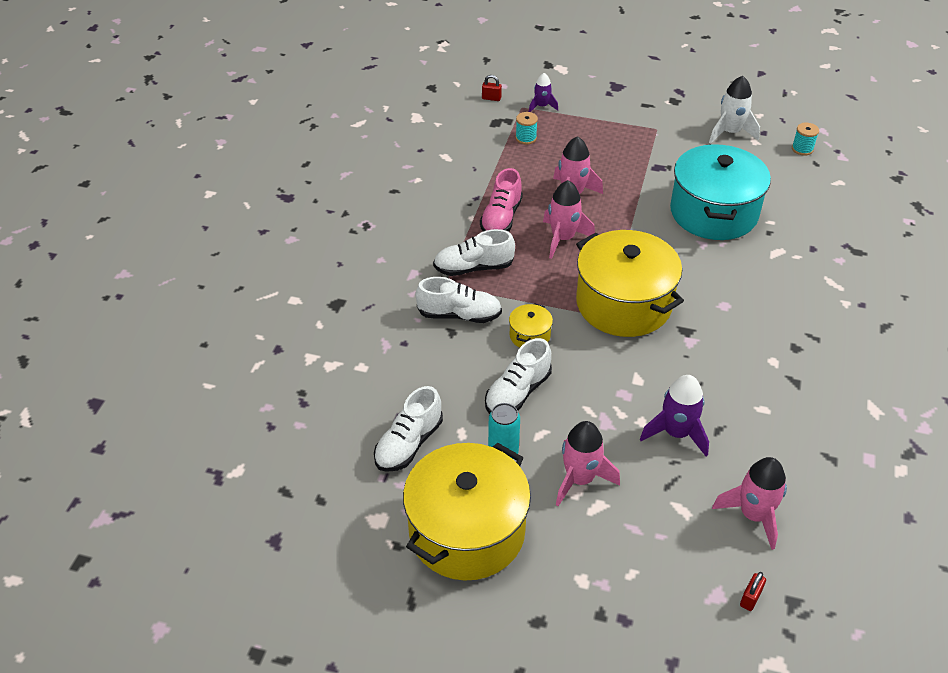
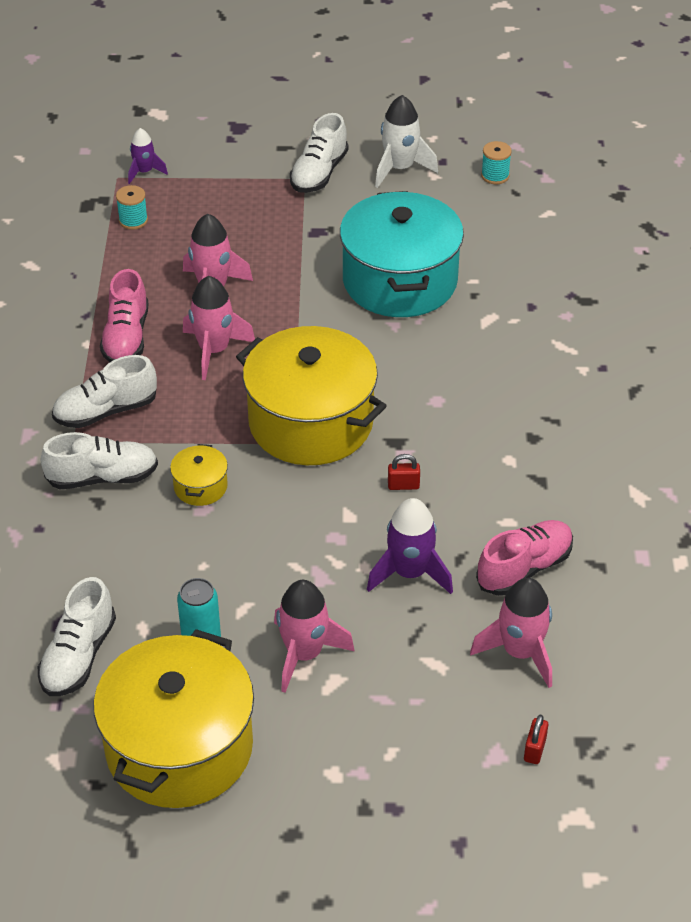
camera: 15 degrees left, 0 degrees up
(491, 98) = (73, 171): red padlock -> red padlock (403, 485)
(517, 392) = (202, 563): white shoe -> white shoe (319, 173)
(769, 448) = (524, 568): none -> pink shoe

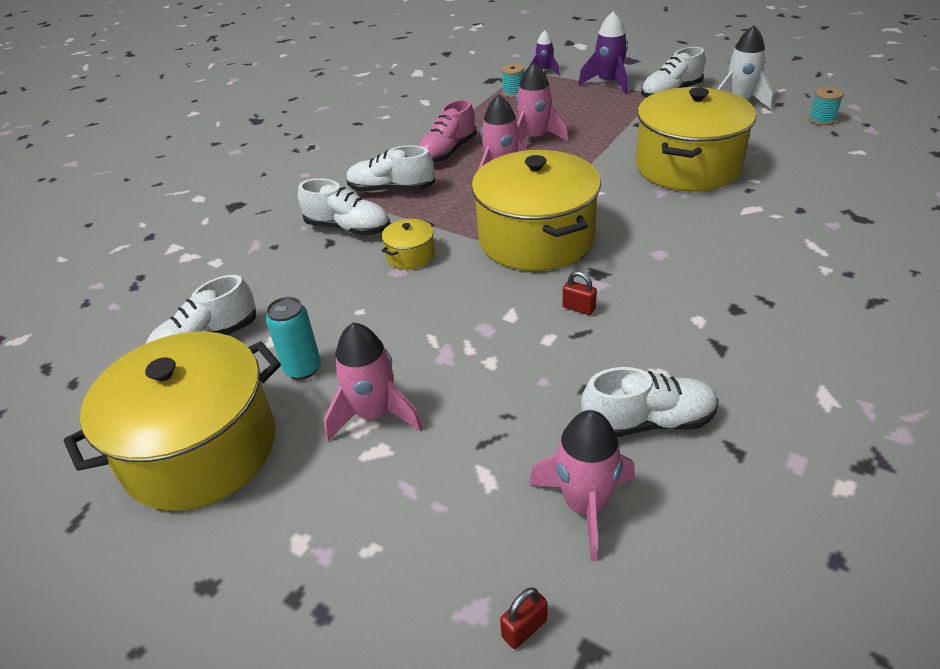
camera: 35 degrees right, 5 degrees down
(400, 281) = (687, 166): turquoise pot -> yellow pot
(410, 573) = (528, 382): purple rocket -> purple rocket (608, 83)
(524, 568) = (648, 422): pink shoe -> white shoe

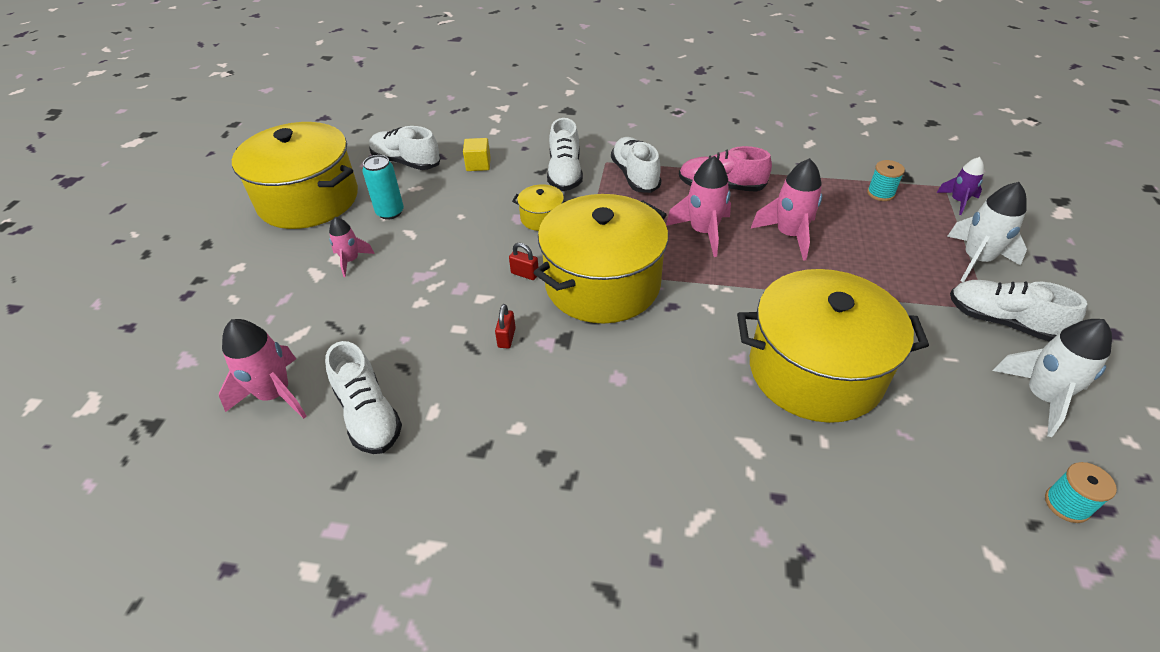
camera: 65 degrees right, 5 degrees up
(272, 284) = (478, 164): none -> yellow cube
(374, 414) = (351, 260): pink rocket -> pink rocket, size x0.61
(524, 628) = (172, 387): red padlock -> red padlock (525, 274)
(608, 83) = (976, 260): purple rocket -> white rocket

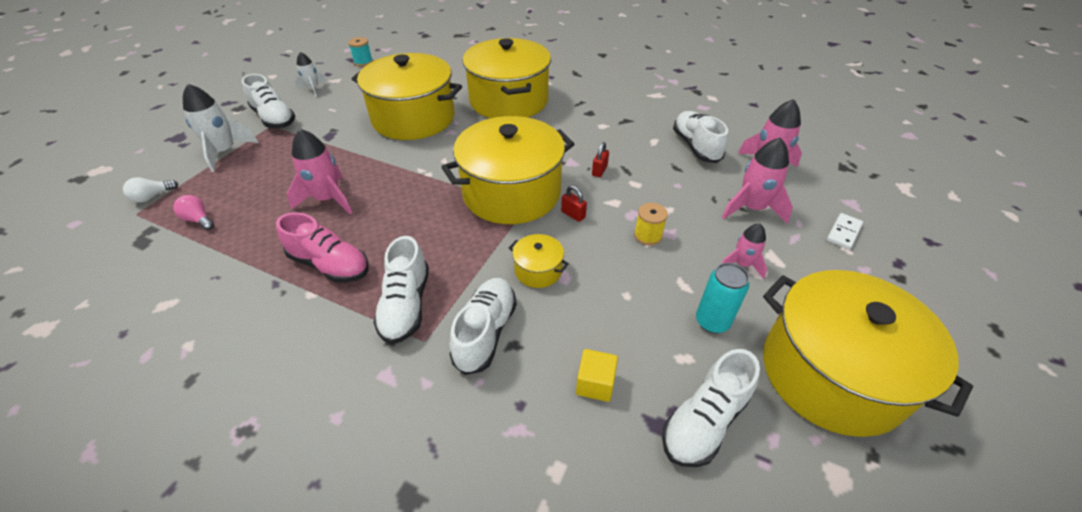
camera: 165 degrees left, 0 degrees up
(224, 317) = (843, 232): none -> white domino
(406, 162) = (704, 421): white shoe -> white shoe turned 90 degrees clockwise
(442, 268) = (648, 236): none -> yellow spool
(698, 453) = (509, 100): none -> yellow pot
(703, 232) = (395, 218): pink rocket -> pink rocket (751, 208)
(880, 193) = (199, 220): turquoise spool -> pink light bulb
(958, 201) = (152, 197): purple rocket -> white light bulb
(1041, 397) = (313, 89): white rocket -> white rocket, size x0.61

